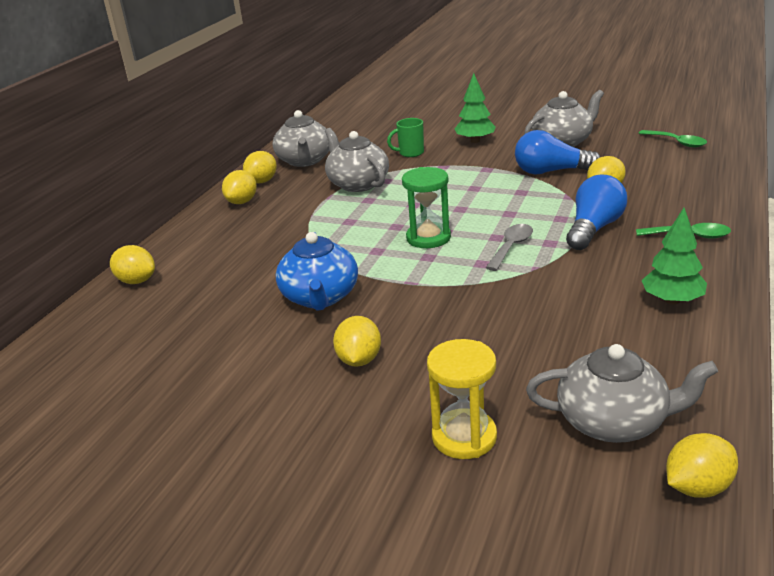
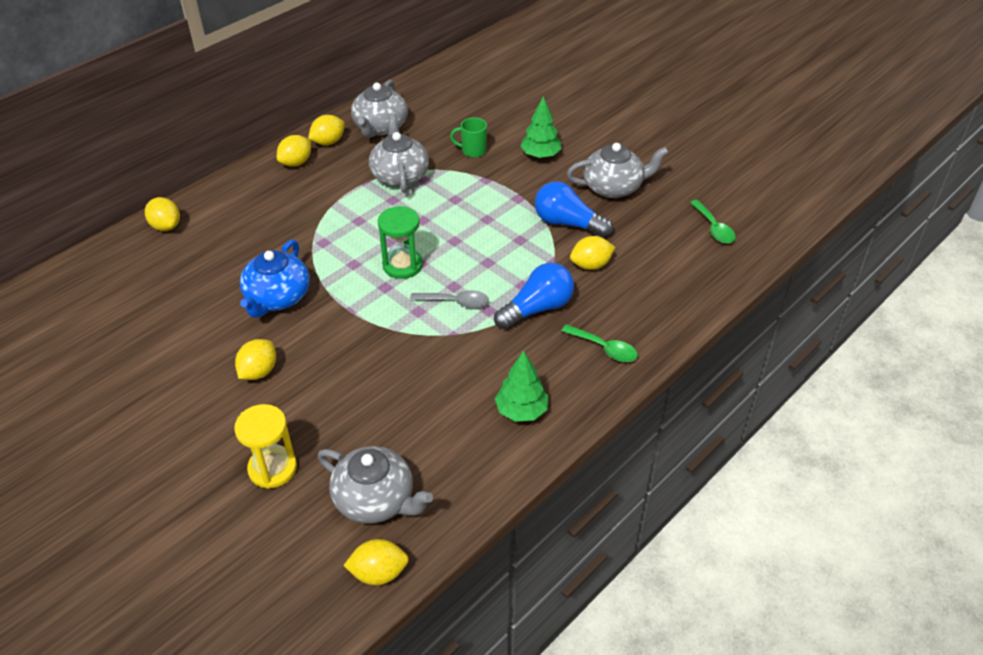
camera: 20 degrees right, 15 degrees up
(511, 247) = (455, 302): grey spoon -> grey spoon turned 45 degrees clockwise

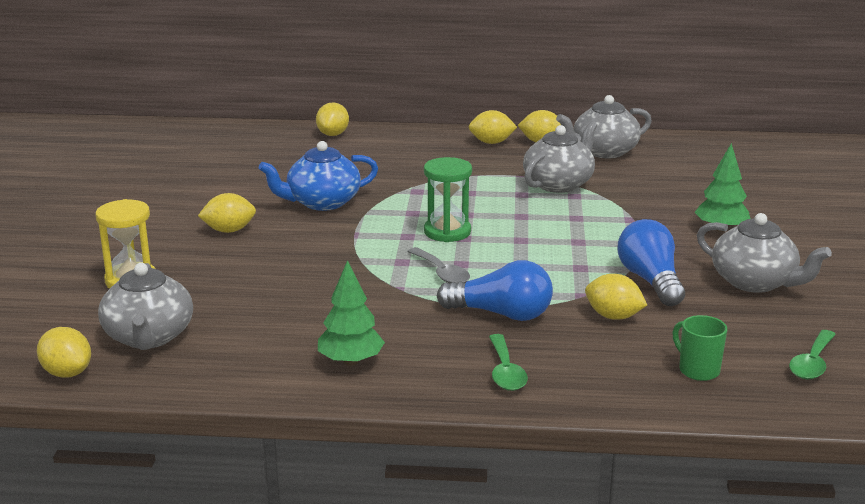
camera: 50 degrees right, 20 degrees down
(473, 151) = (657, 198): green mug -> green mug (697, 370)

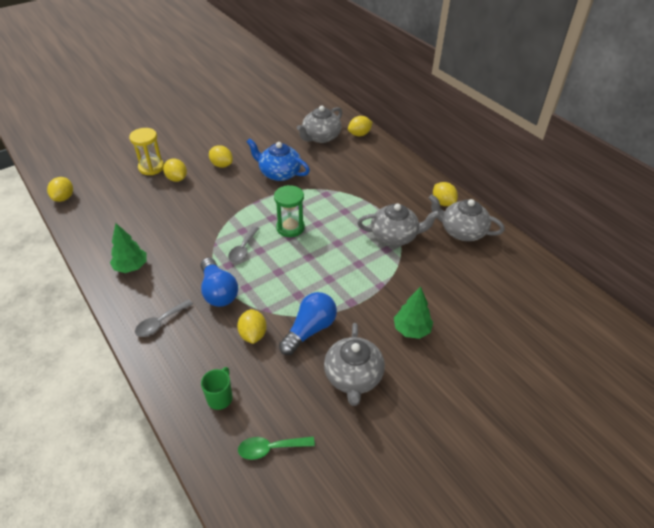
camera: 50 degrees right, 20 degrees up
(148, 337) = (107, 200): grey teapot -> grey teapot (320, 137)
(491, 142) = (418, 186): yellow lemon -> yellow lemon (177, 179)
(505, 372) = (160, 322): green spoon -> grey spoon

